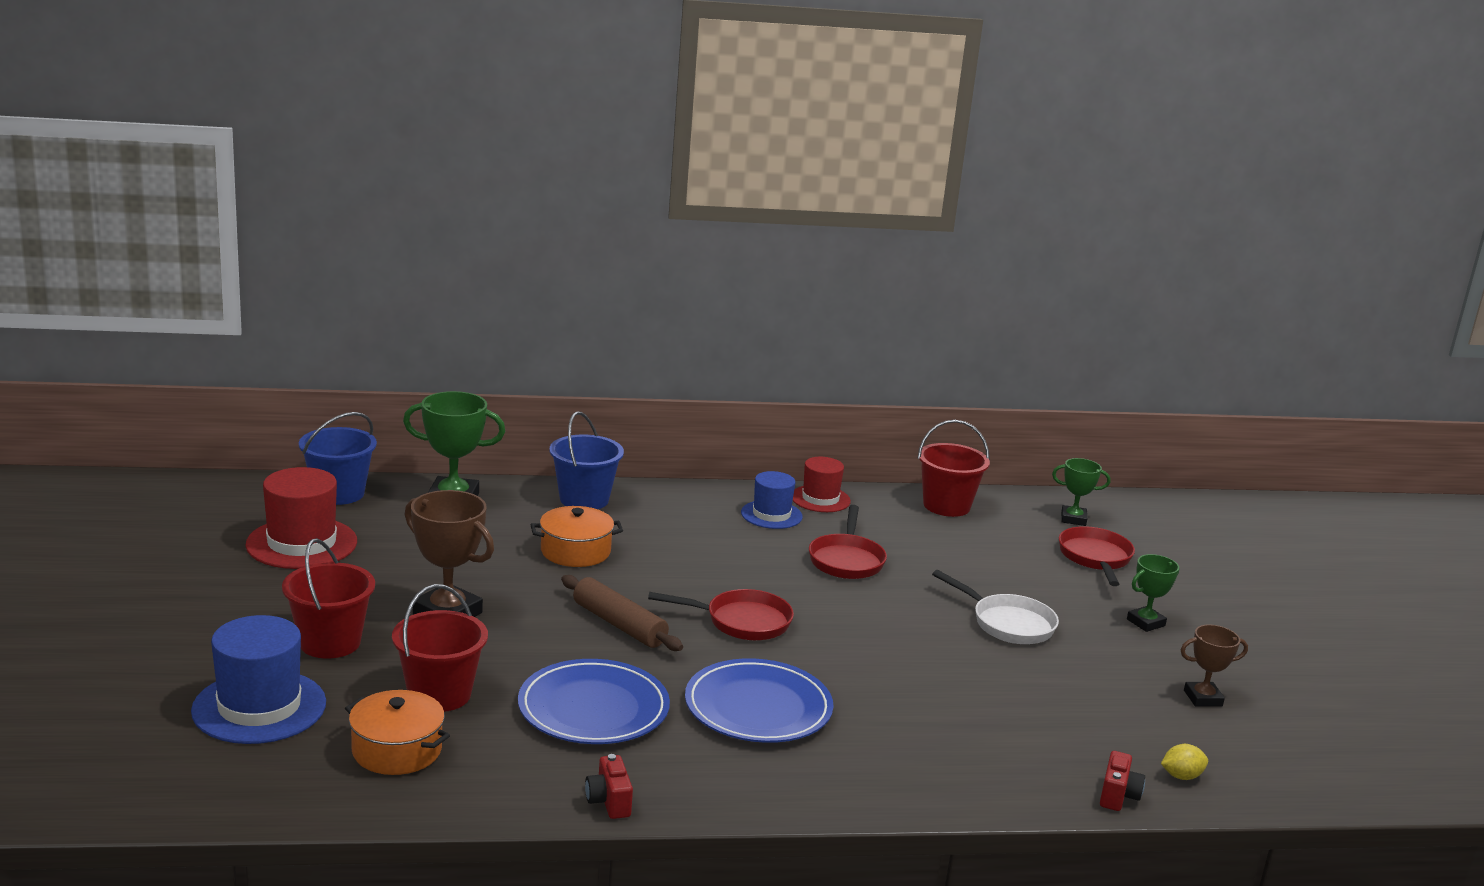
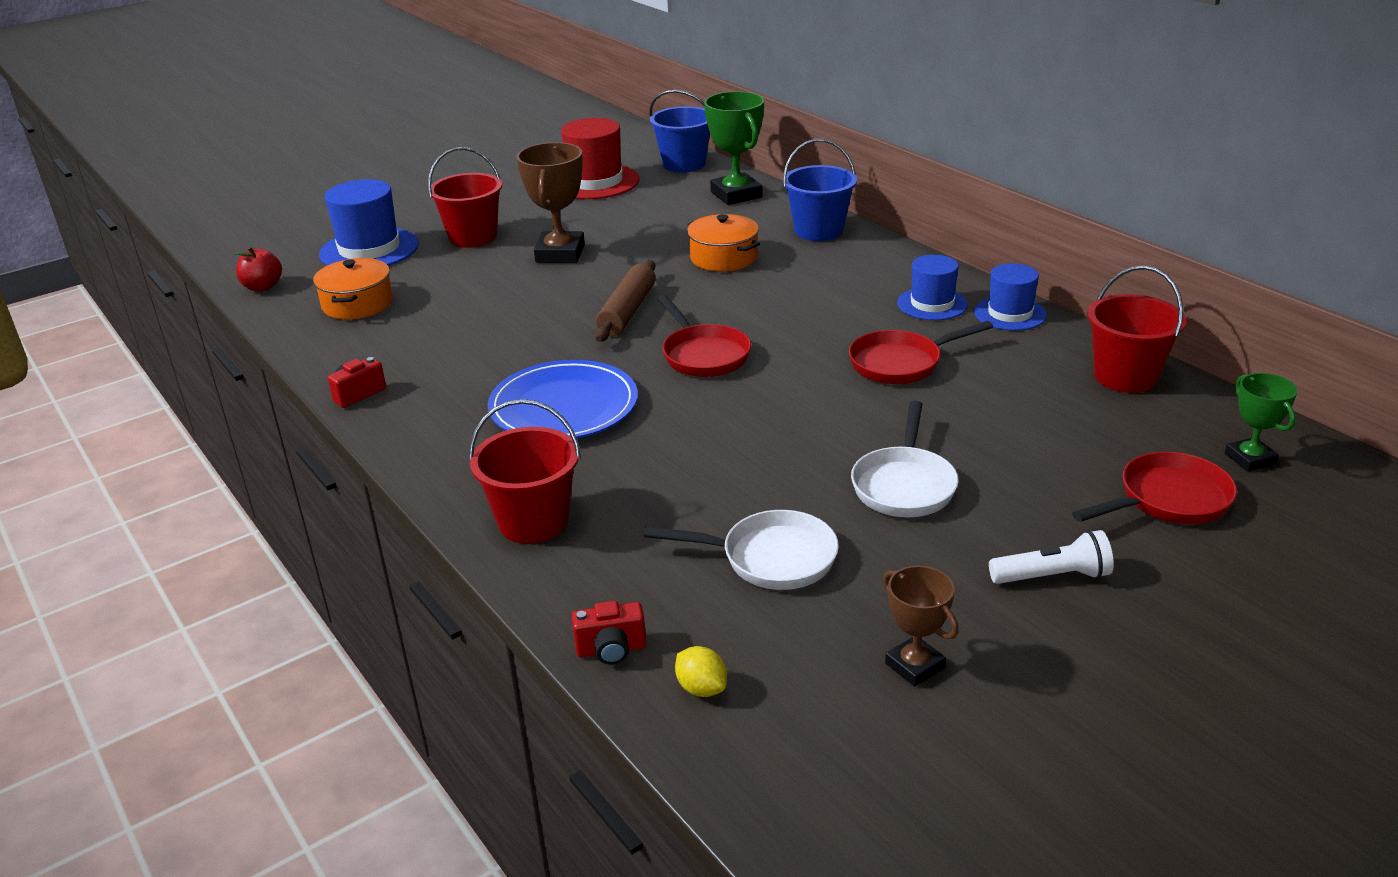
camera: 65 degrees right, 10 degrees up
(253, 798) = (263, 287): none -> red apple
(439, 694) = (444, 290): red bucket -> red bucket (533, 521)
(593, 708) = (485, 345): blue plate -> none
(820, 499) = (1010, 314): red hat -> blue hat
(1055, 701) = (770, 558): none -> white pan
(1145, 622) = (1053, 577): green trophy -> white flashlight

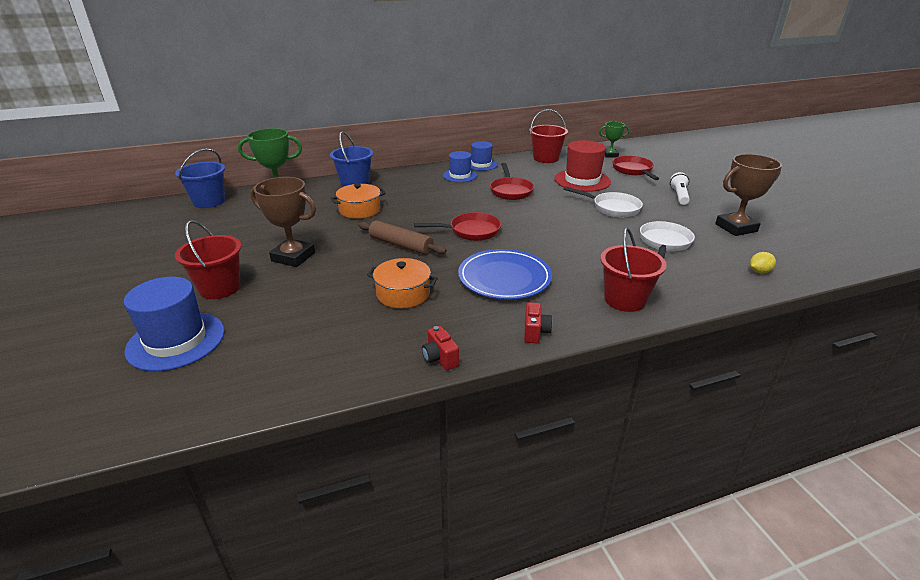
camera: 75 degrees left, 0 degrees up
(263, 287) = (180, 412): red apple -> none
(357, 304) = (282, 352): orange pot -> orange pot (403, 294)
(595, 182) = (190, 232): red hat -> red hat (582, 180)
(611, 649) = (735, 289): red camera -> red camera (535, 332)
(914, 666) = (736, 228): brown trophy -> brown trophy, size x1.69

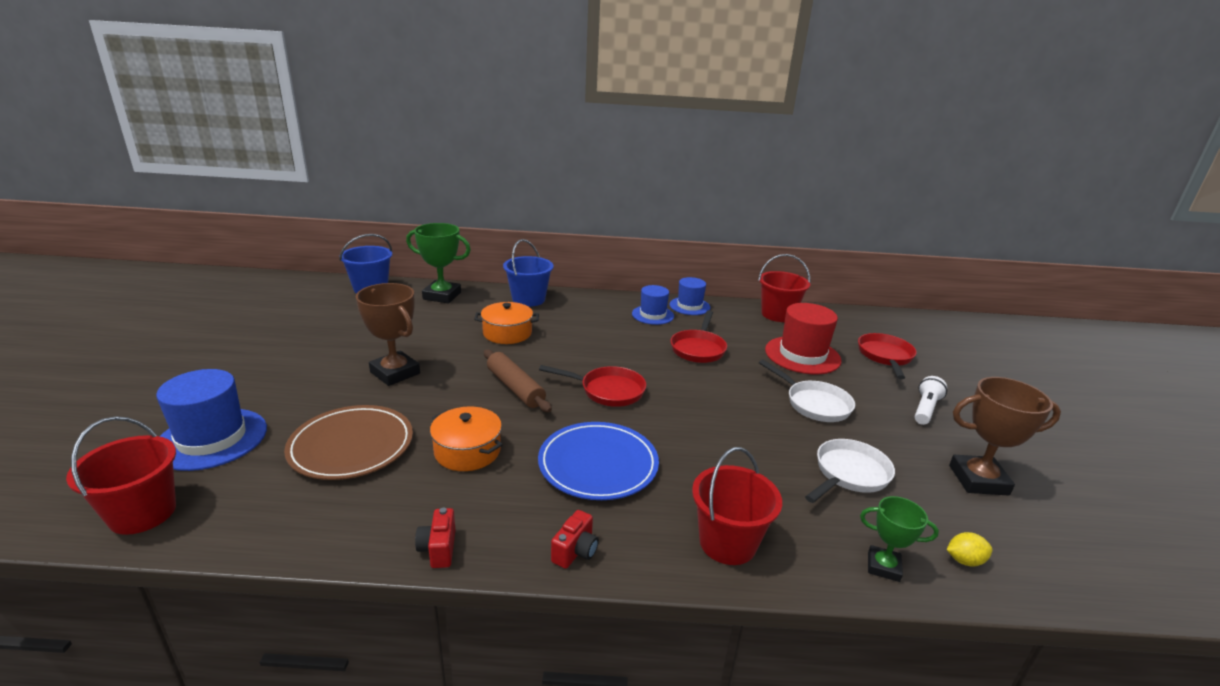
camera: 20 degrees right, 5 degrees down
(219, 288) = (298, 390): red bucket -> red bucket (142, 513)
(307, 314) = (351, 446): none -> brown plate
(610, 155) = (869, 327): green trophy -> green trophy (883, 567)

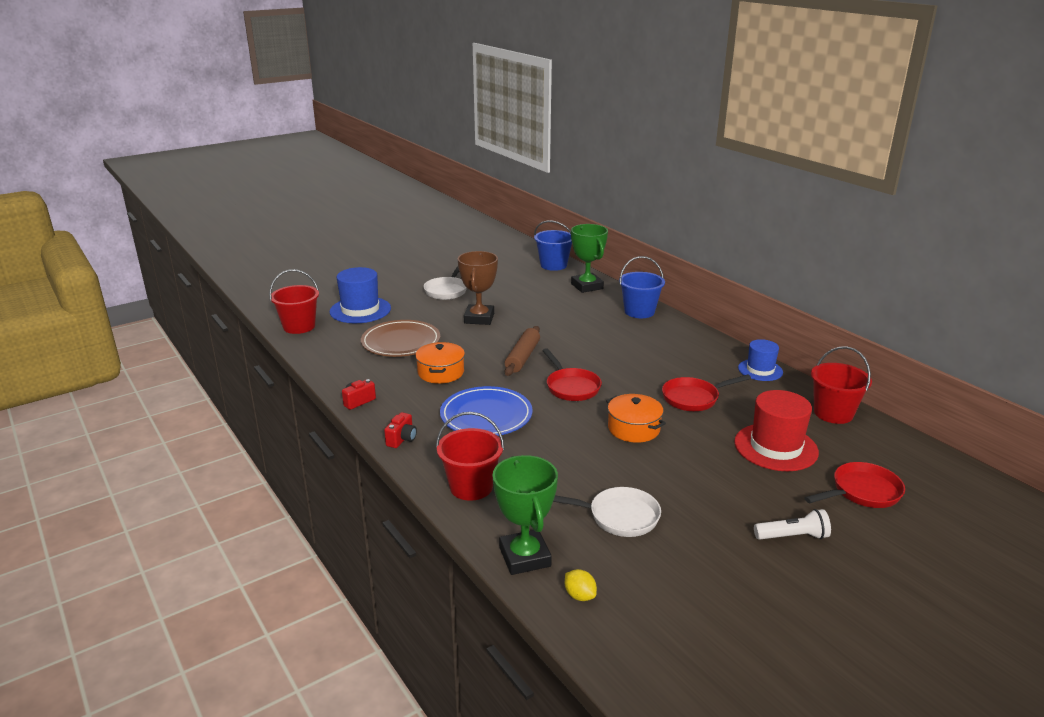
camera: 55 degrees right, 0 degrees up
(507, 333) = (581, 326): orange pot -> orange pot (633, 428)
(575, 551) = (402, 439): red camera -> red camera turned 60 degrees counterclockwise
(652, 315) = (711, 361): blue hat -> none
(814, 404) = (699, 475): white pan -> white pan (447, 290)
(883, 567) = (525, 557): green trophy -> green trophy, size x1.69
(978, 480) = (710, 588): brown trophy -> none

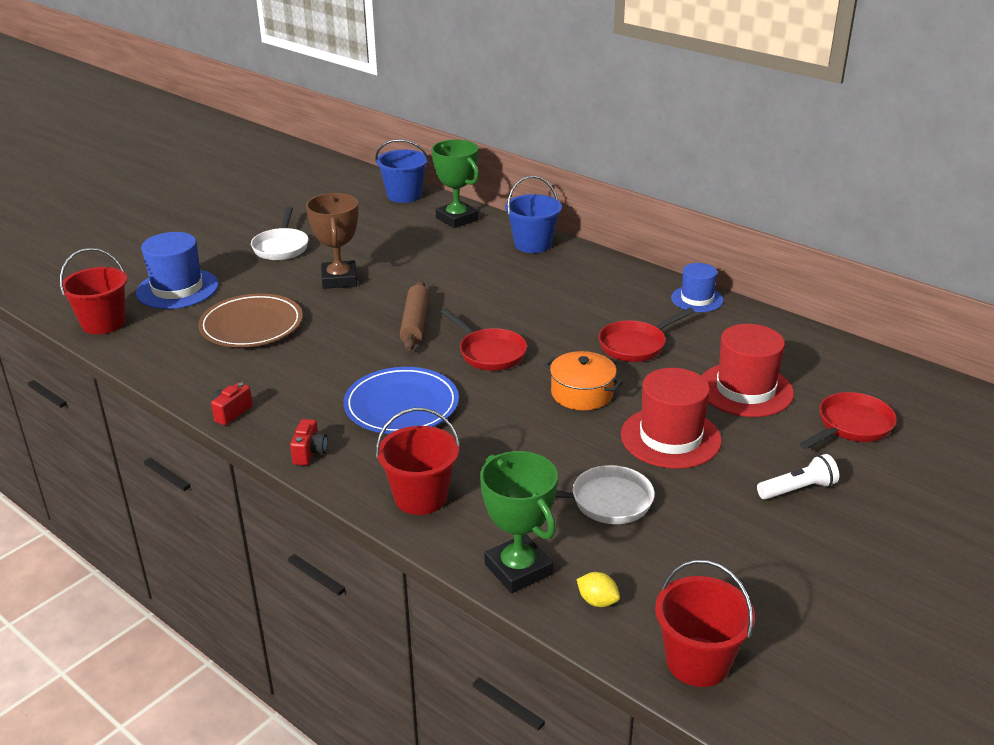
camera: 15 degrees left, 5 degrees up
(441, 372) = (321, 358): orange pot -> none
(695, 475) = (670, 437): none -> red hat
(833, 413) = (792, 339): red bucket -> red bucket (697, 661)

